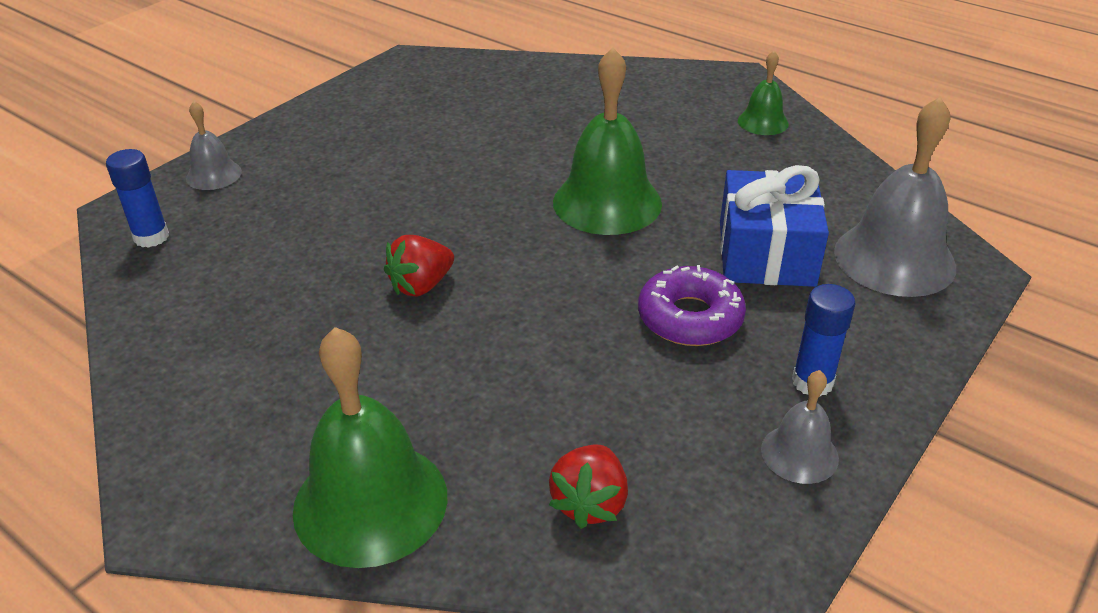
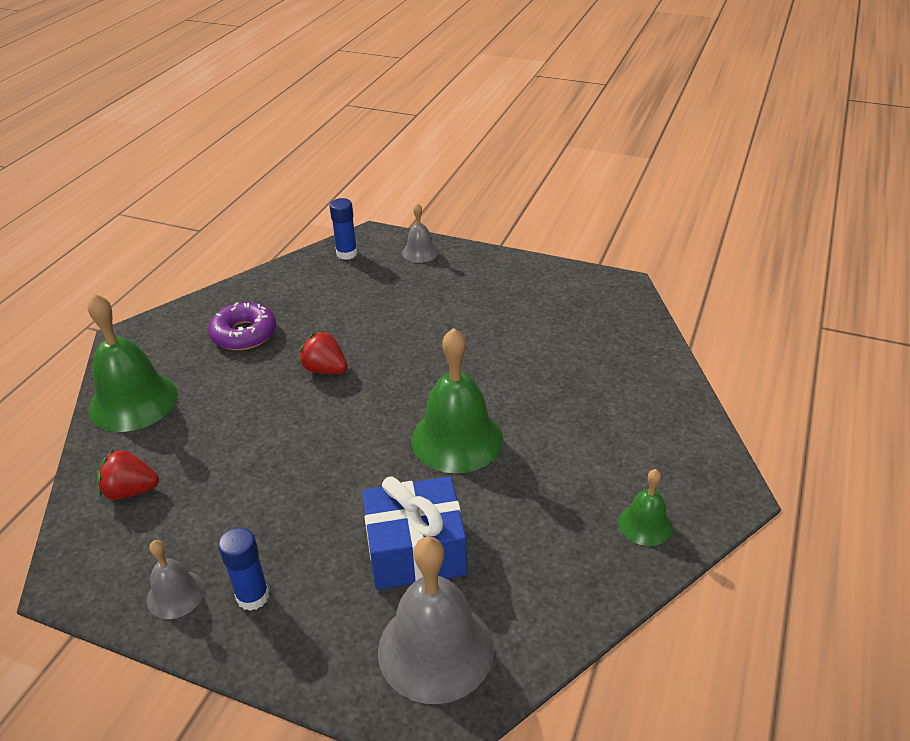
camera: 75 degrees right, 0 degrees up
(690, 318) = (318, 512): purple donut -> purple donut (244, 334)

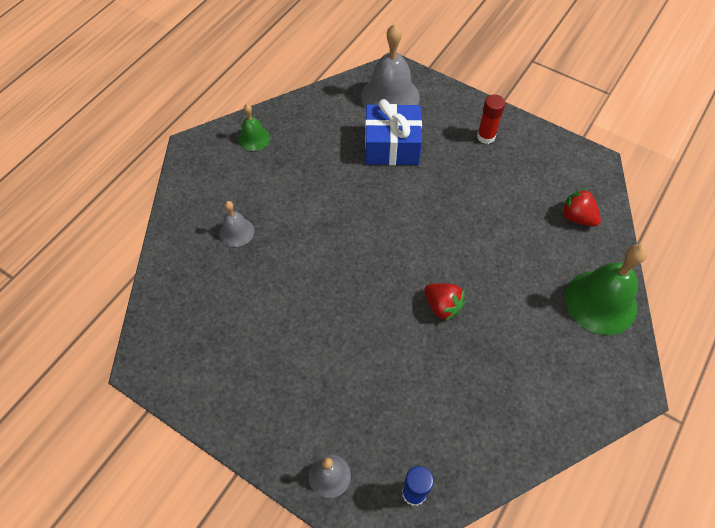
camera: 170 degrees left, 20 degrees up
(131, 491) = (577, 217): red strawberry -> red strawberry turned 150 degrees counterclockwise
(175, 594) = (530, 145): grey bell -> grey bell (236, 232)
(244, 334) = (518, 370): purple donut -> none
(253, 596) = (486, 136): blue glue stick -> red glue stick
(457, 439) = (349, 217): green bell -> none

